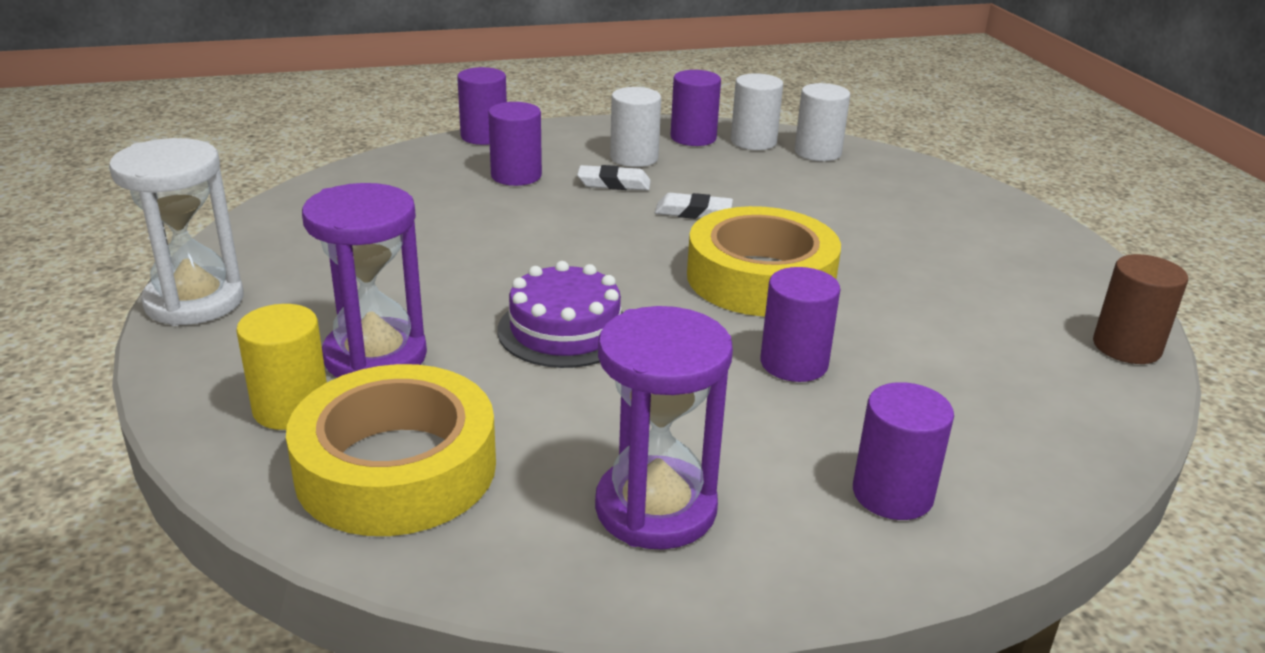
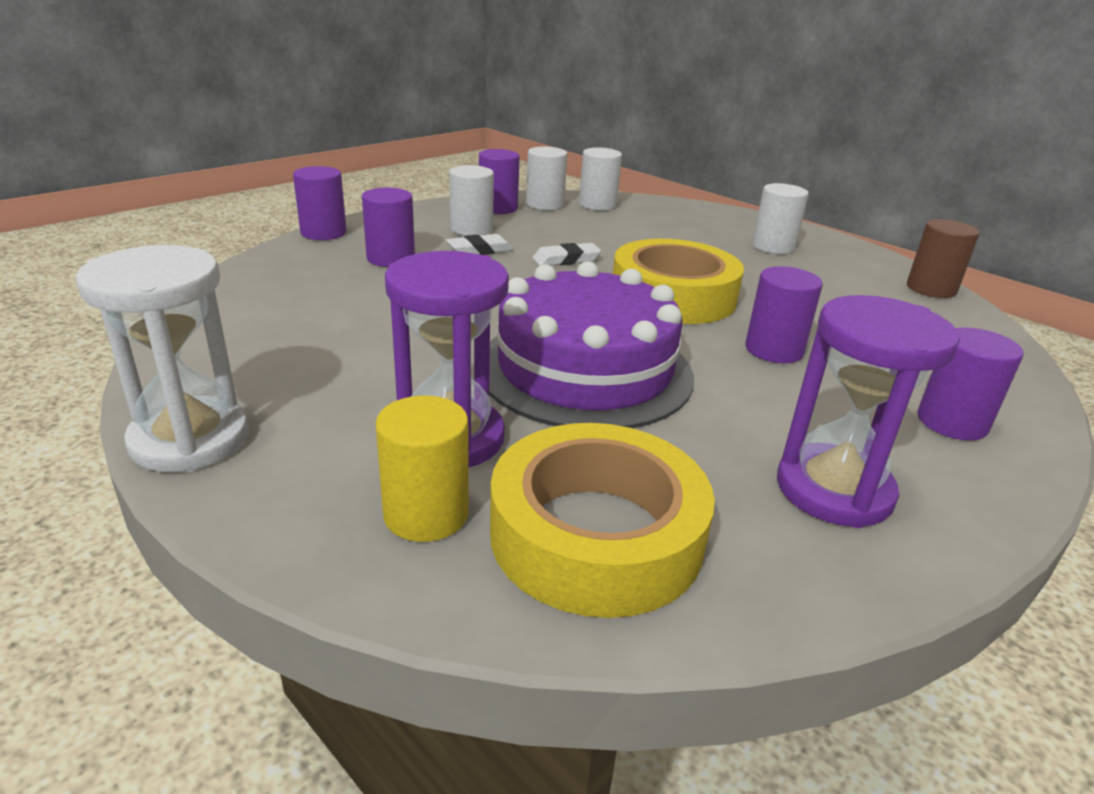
camera: 30 degrees left, 0 degrees up
(565, 330) = (585, 370): purple cake -> purple cake, size x1.69
(977, 246) = (773, 246): none -> white cylinder

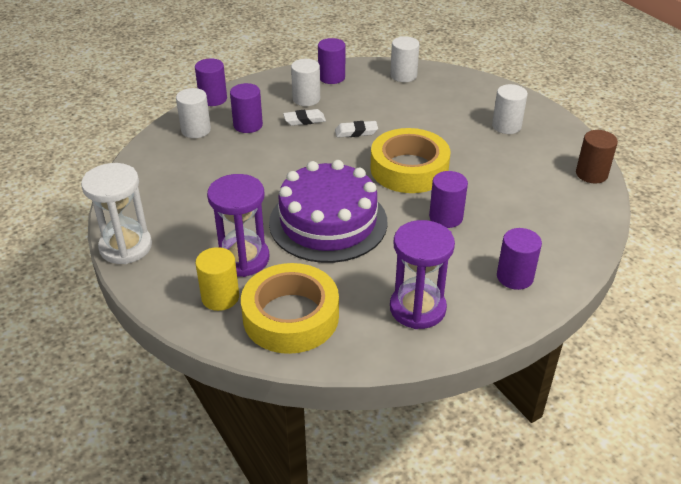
camera: 15 degrees right, 10 degrees up
(544, 204) = (366, 74): white cylinder -> white cylinder (196, 130)

